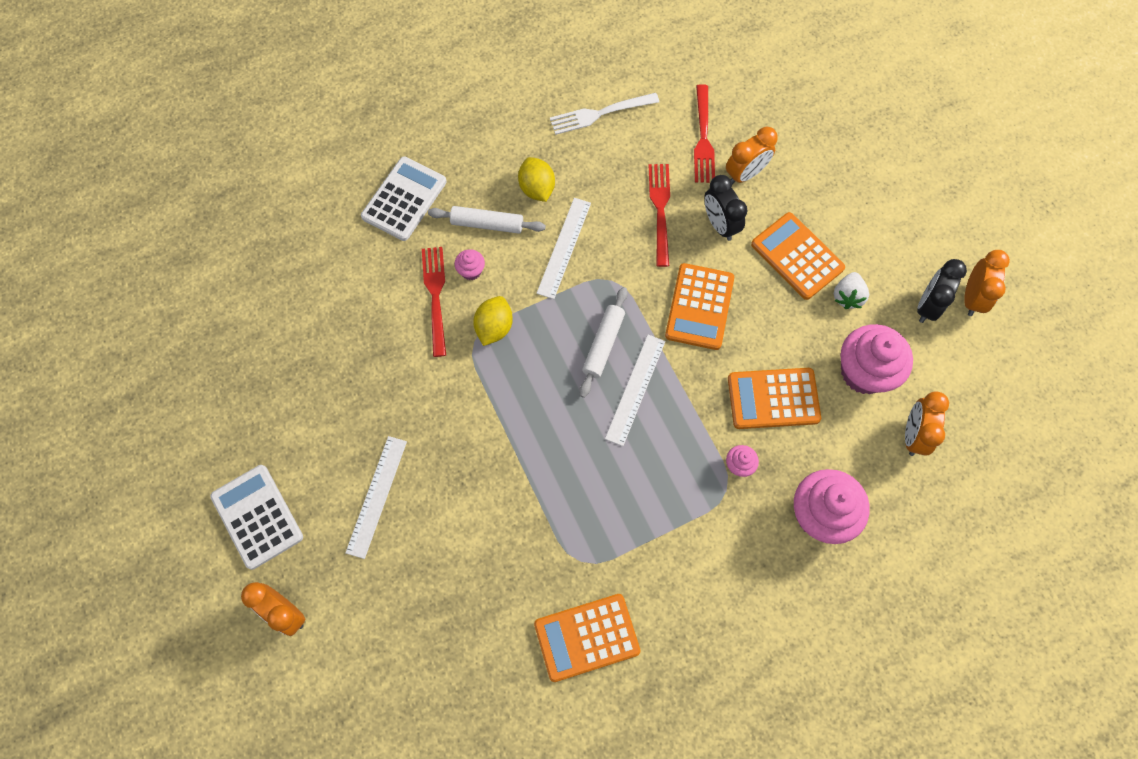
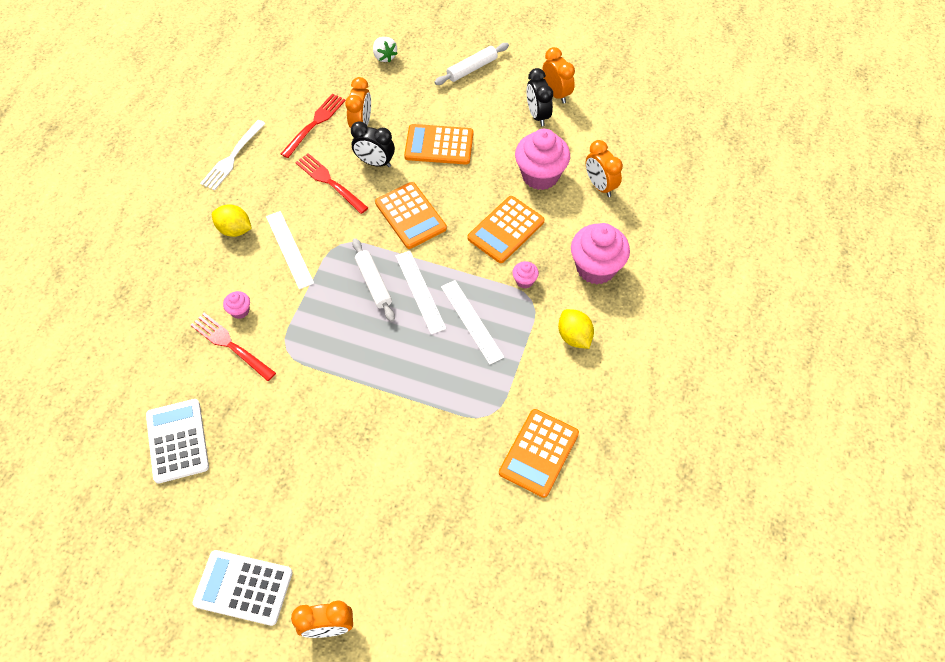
camera: 45 degrees left, 10 degrees down
(376, 496) = (317, 497): white ruler -> white ruler (471, 321)
(404, 199) = (145, 305): white calculator -> white calculator (177, 441)
(487, 224) = (222, 275): white rolling pin -> white rolling pin (472, 69)
(494, 327) = (291, 331): yellow lemon -> yellow lemon (574, 336)
(703, 138) = (315, 123): red fork -> red fork turned 105 degrees counterclockwise
(847, 296) = (489, 144): white strawberry -> white strawberry (384, 56)

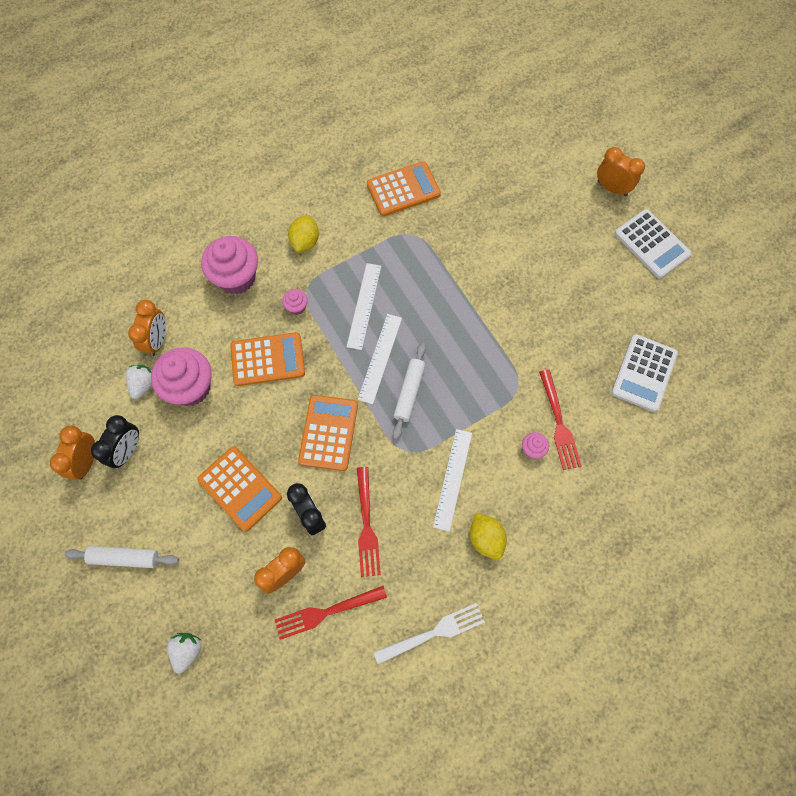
camera: 140 degrees left, 10 degrees up
(574, 155) = (144, 384): none -> white strawberry

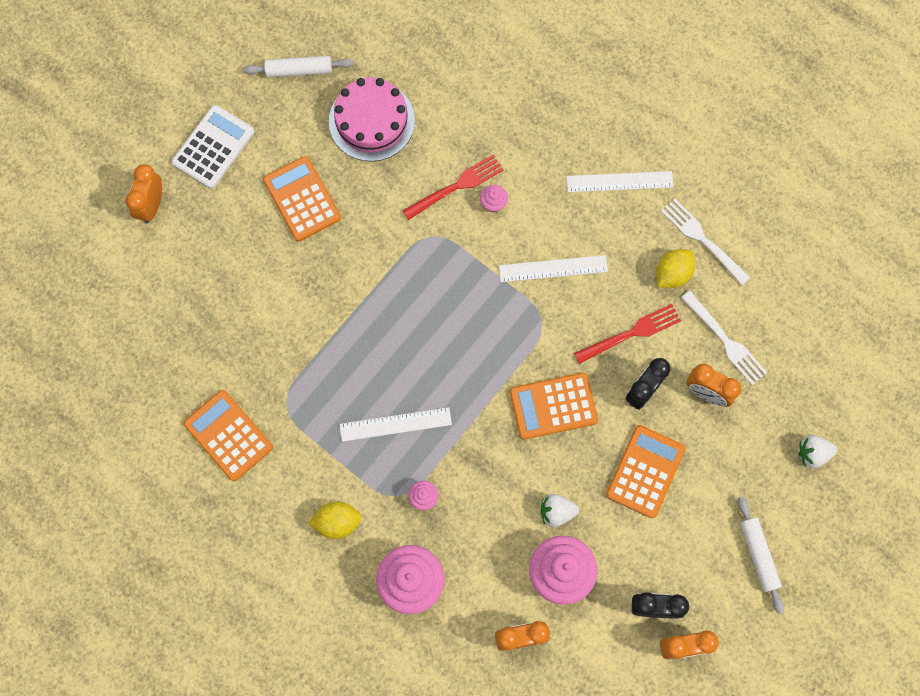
camera: 110 degrees left, 5 degrees up
(144, 384) = (576, 626): white strawberry -> white strawberry (556, 512)
(268, 359) = (497, 503): orange calculator -> orange calculator (302, 199)
(326, 612) = (725, 340): red fork -> white fork
(380, 358) = (451, 385): white ruler -> white ruler (619, 182)
(409, 392) = (478, 341): white rolling pin -> white rolling pin (299, 70)
(486, 538) = (598, 220): yellow lemon -> yellow lemon (672, 274)
(644, 373) = (371, 121): white calculator -> pink cake

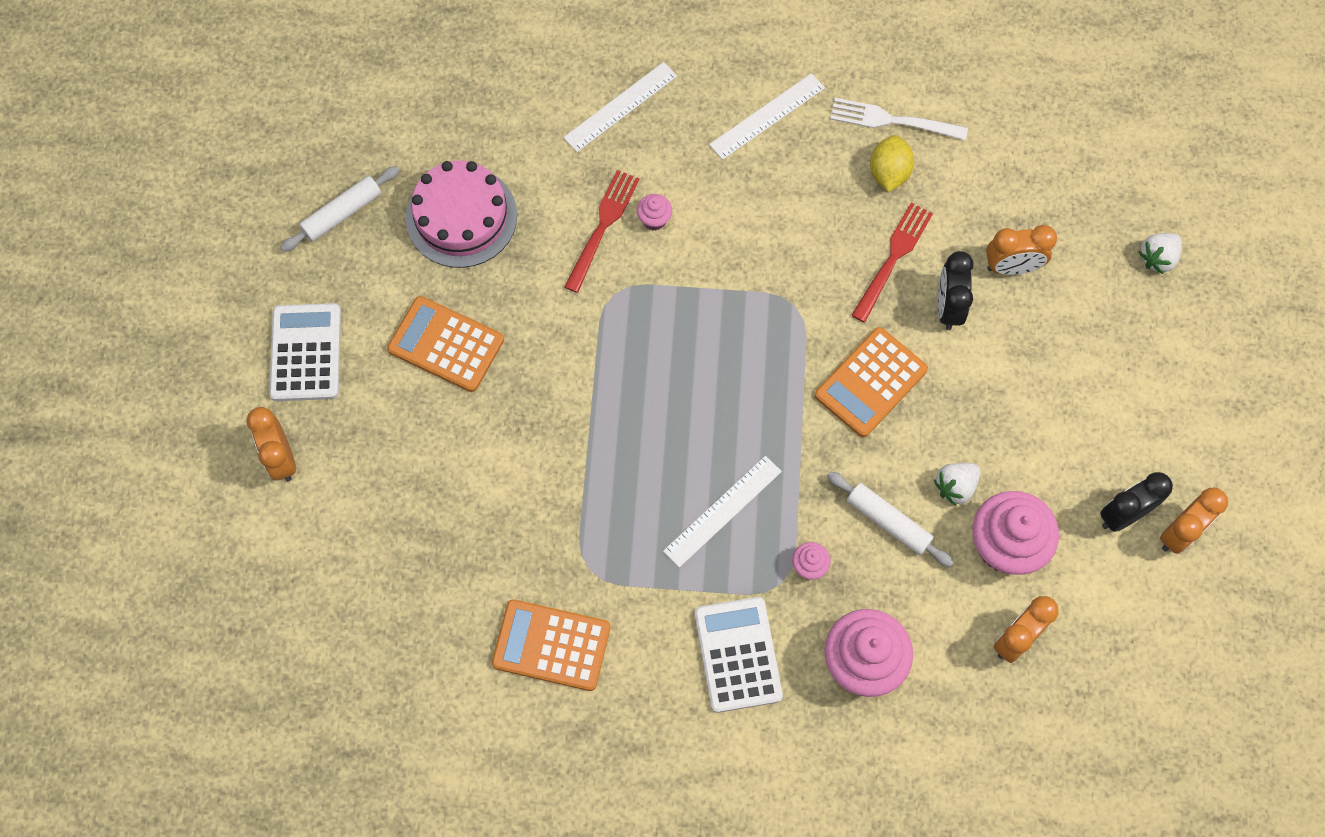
camera: 35 degrees left, 5 degrees down
(337, 522) = (738, 654): yellow lemon -> white calculator
(553, 269) = (765, 245): white ruler -> white ruler (620, 107)
(645, 471) = (1011, 385): orange calculator -> none
(725, 340) = (990, 204): white fork -> none
(758, 555) = (1182, 392): white rolling pin -> white rolling pin (888, 522)

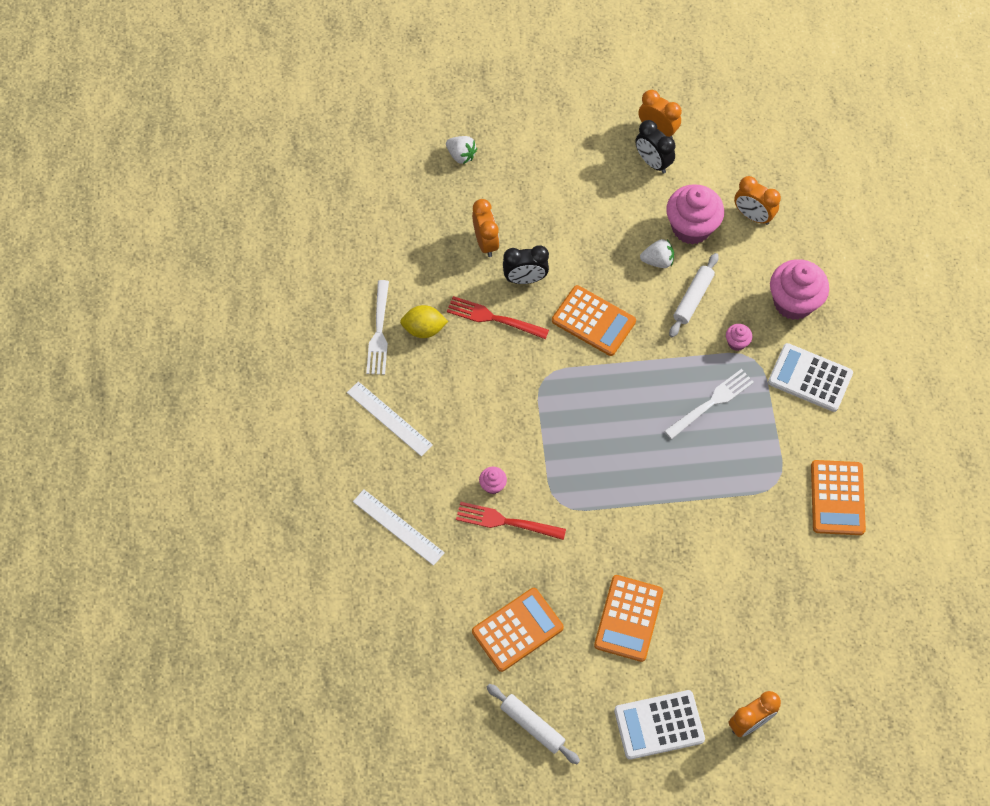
camera: 100 degrees left, 5 degrees down
(461, 217) = (517, 630): pink cake -> orange calculator
(722, 511) = (711, 403): white ruler -> white fork
(738, 654) = (810, 378): white calculator -> white calculator turned 45 degrees clockwise
(955, 486) = (657, 261): white strawberry -> white strawberry turned 45 degrees counterclockwise

